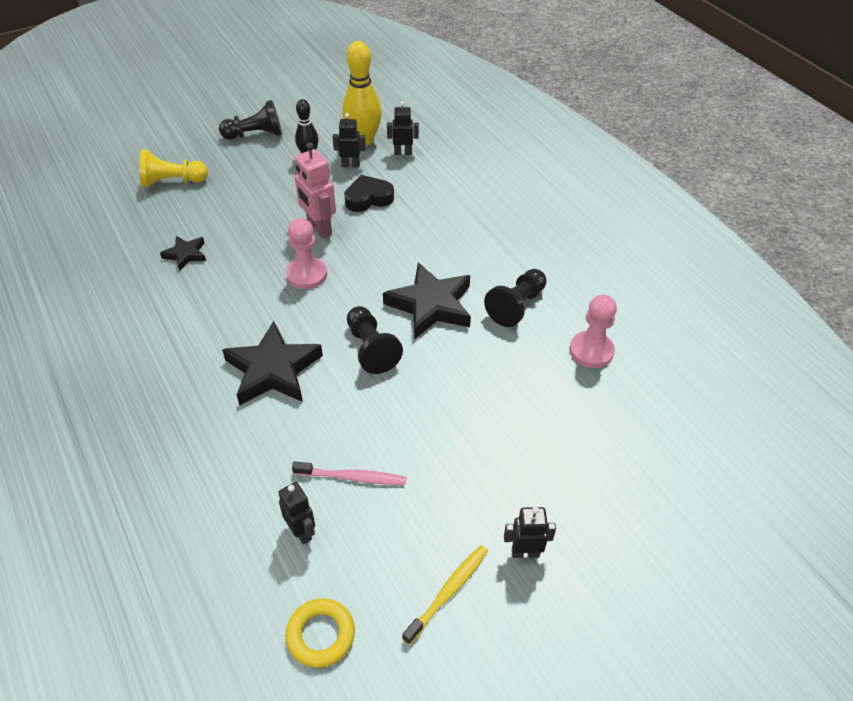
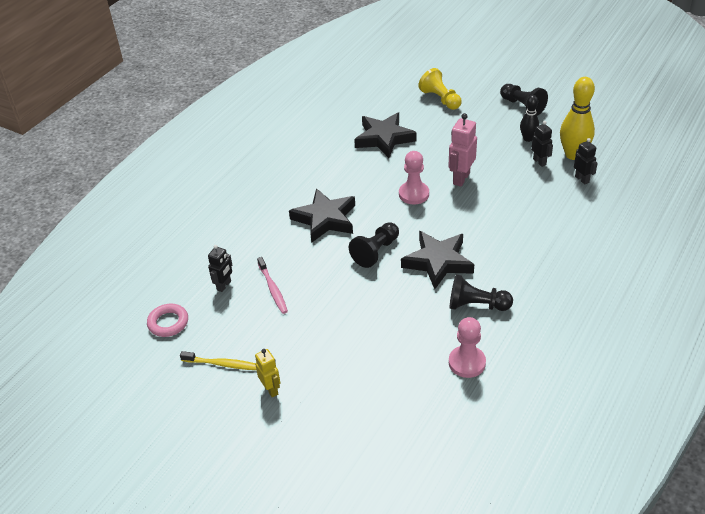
camera: 65 degrees right, 5 degrees down
(186, 255) = (384, 138): black star -> black star, size x1.92
(321, 635) = (168, 323): yellow ring -> pink ring
(368, 198) = (513, 186): black heart -> none
(525, 552) = (271, 389): black robot -> yellow robot

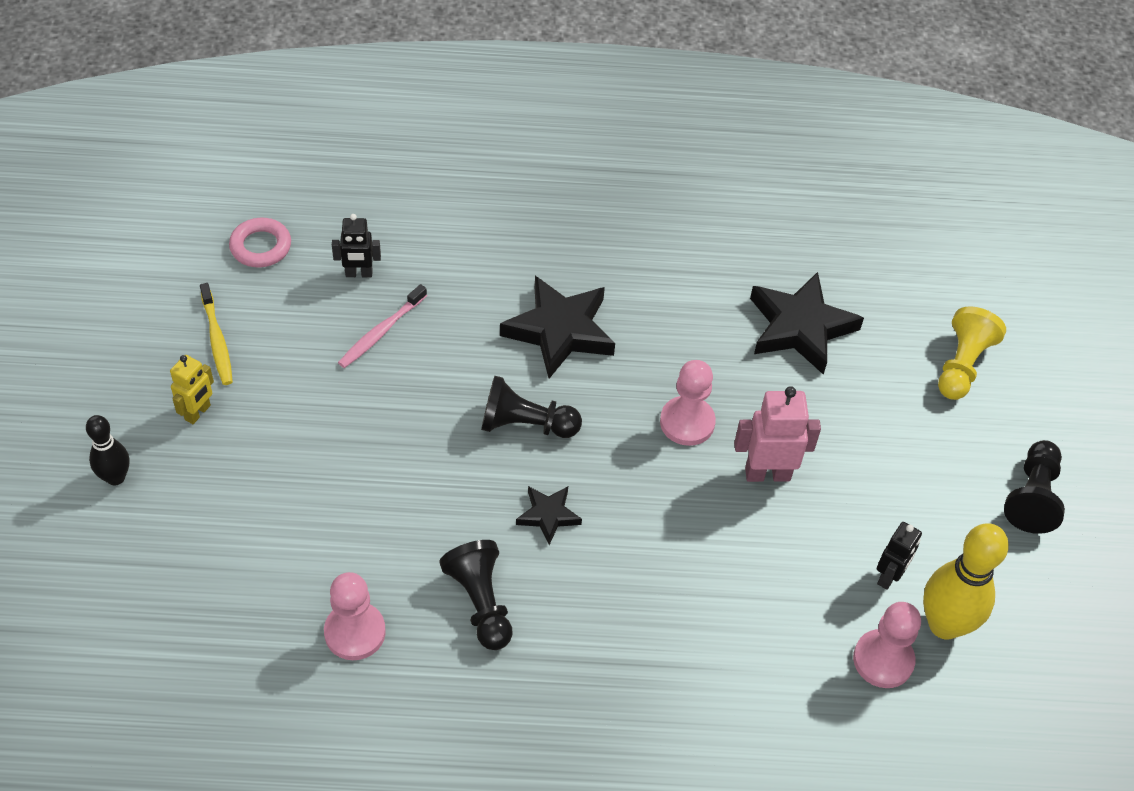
camera: 55 degrees right, 10 degrees up
(438, 262) = (548, 515): black star -> black star, size x0.52
(528, 138) = (942, 537): black bowling pin -> black bowling pin (115, 477)
(582, 179) = (883, 660): black robot -> pink pawn

